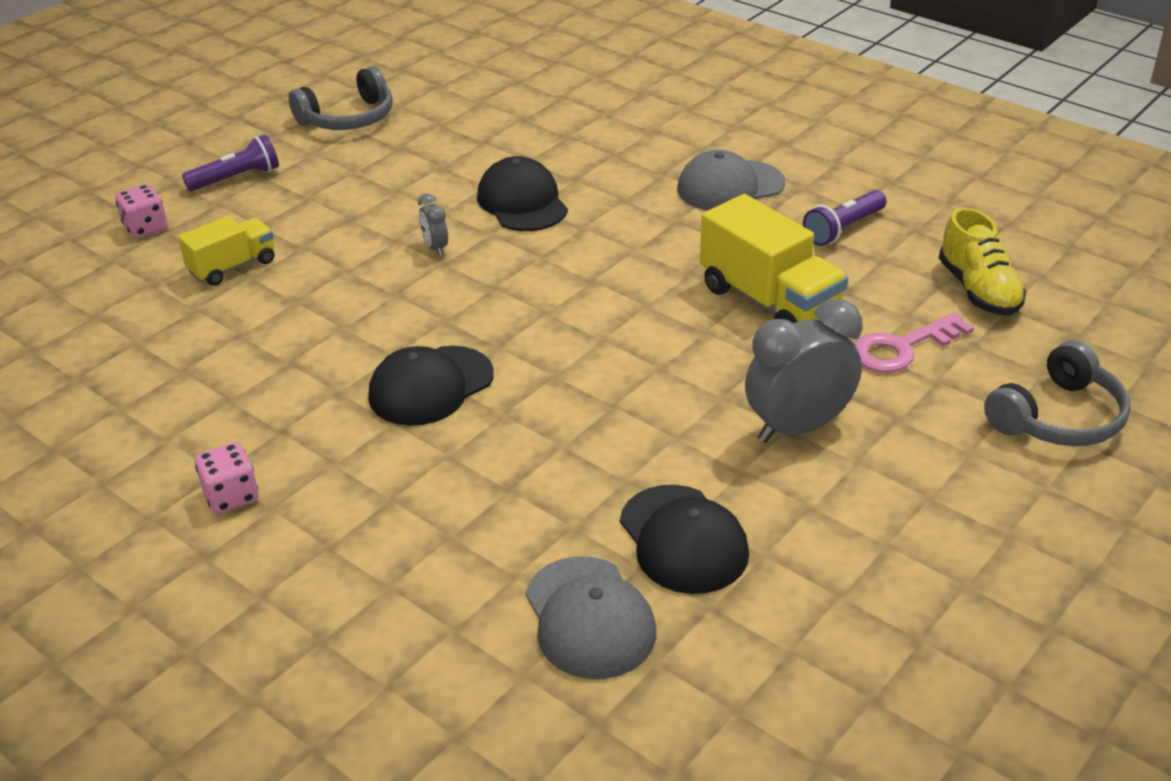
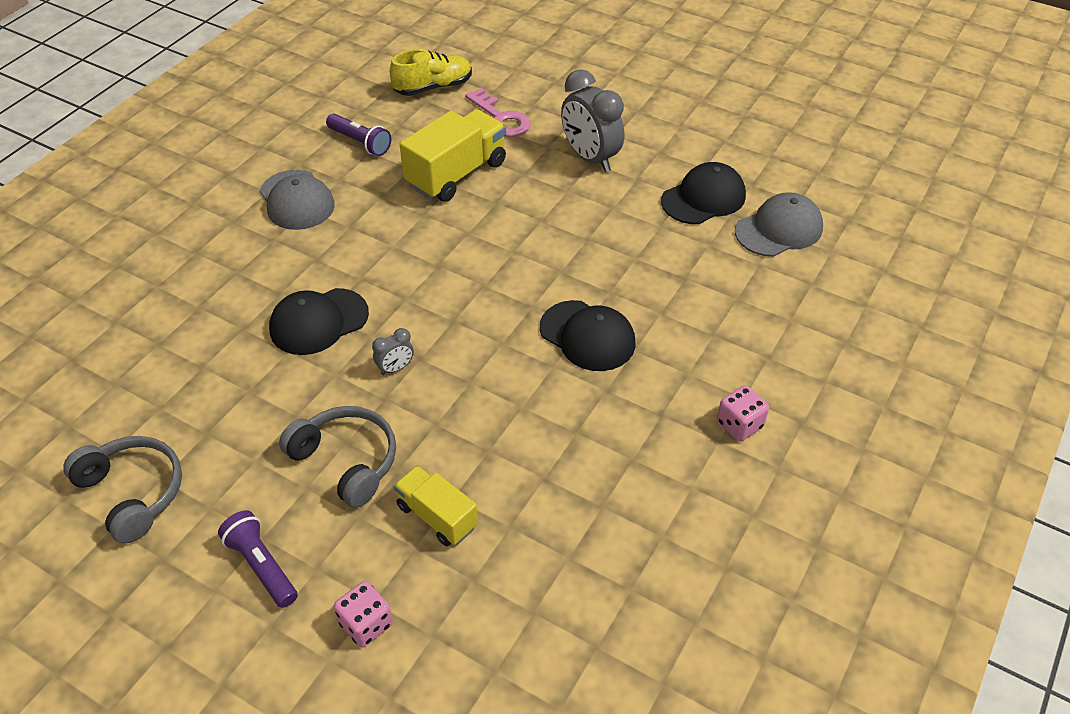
camera: 100 degrees left, 10 degrees up
(1058, 417) = (557, 65): grey headphones -> grey headphones (346, 461)

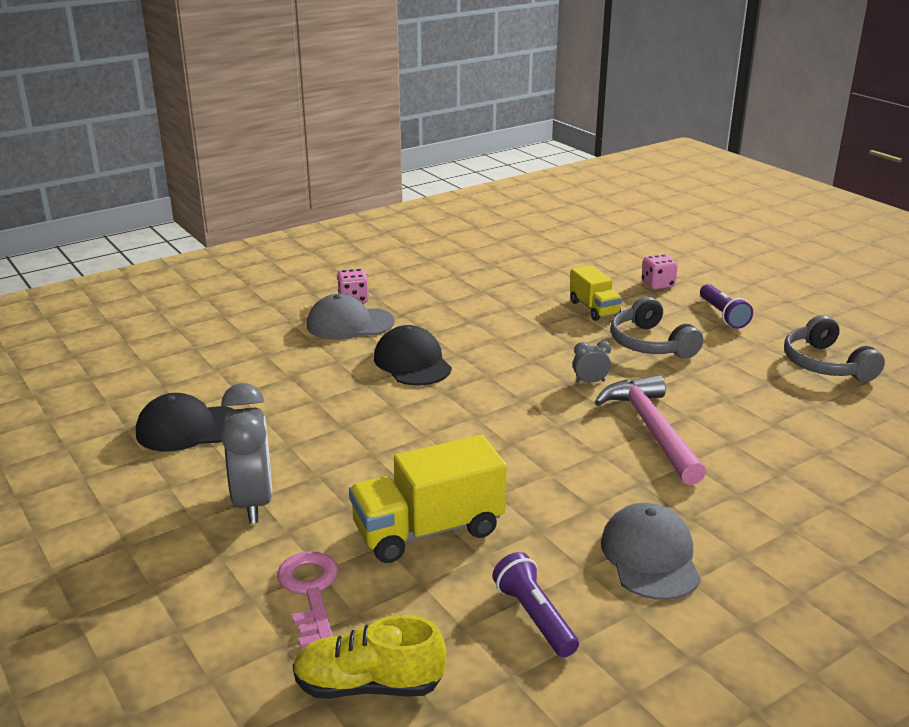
camera: 155 degrees left, 20 degrees down
(318, 322) = (652, 429): black cap -> pink hammer
(779, 229) = (160, 386): grey cap -> grey cap (349, 324)

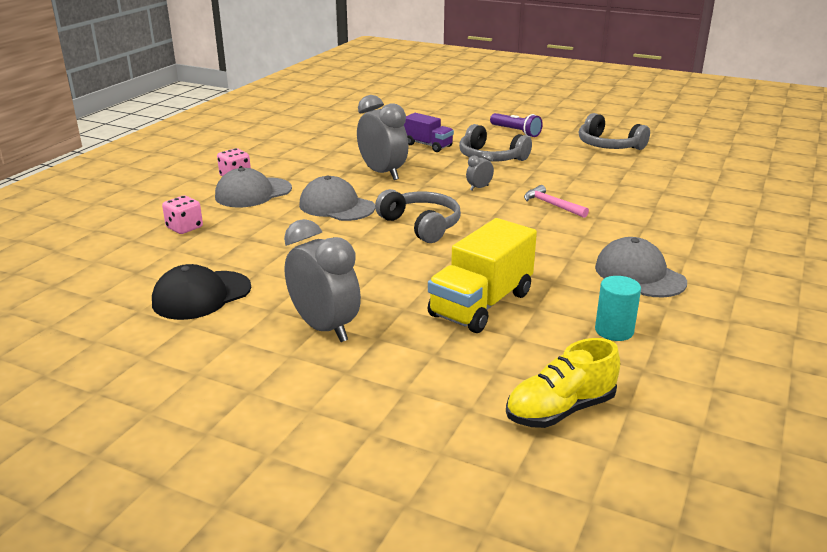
camera: 30 degrees left, 0 degrees up
(310, 592) = (445, 370): pink key -> none
(412, 362) = (336, 206): black cap -> grey cap
(473, 412) = (421, 225): none -> grey headphones
(503, 334) = (382, 173): none -> grey clock
(534, 617) = (614, 331): purple flashlight -> turquoise cylinder
(594, 309) = (428, 145): yellow truck -> purple truck
(652, 429) = (552, 205): pink hammer -> pink hammer, size x0.54
(658, 284) = (453, 123): pink dice -> pink dice (184, 228)

